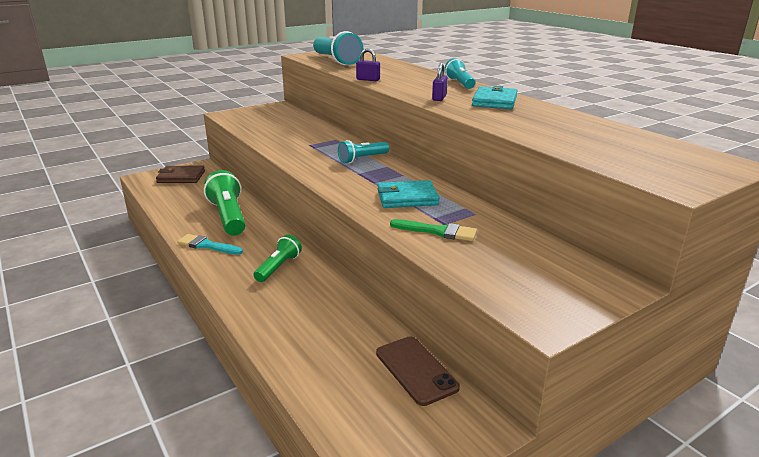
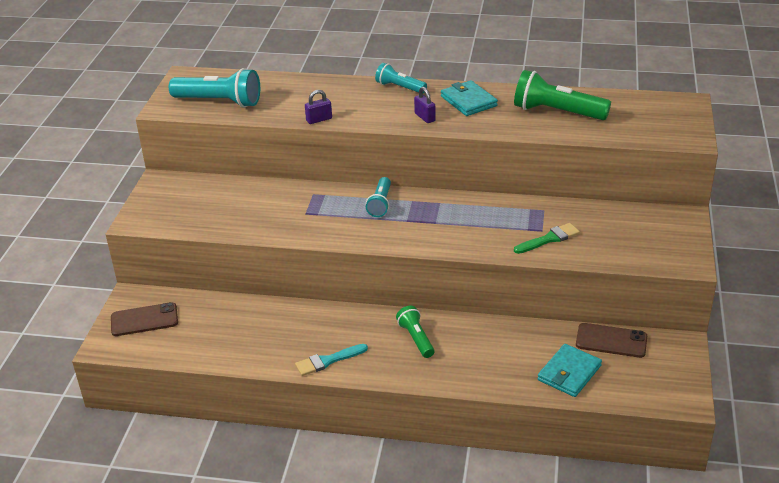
camera: 45 degrees left, 10 degrees up
(181, 177) = (144, 320): brown wallet -> brown phone
(228, 217) = (286, 327): green flashlight -> green flashlight (556, 112)
(407, 198) = (482, 223): turquoise wallet -> turquoise wallet (569, 373)

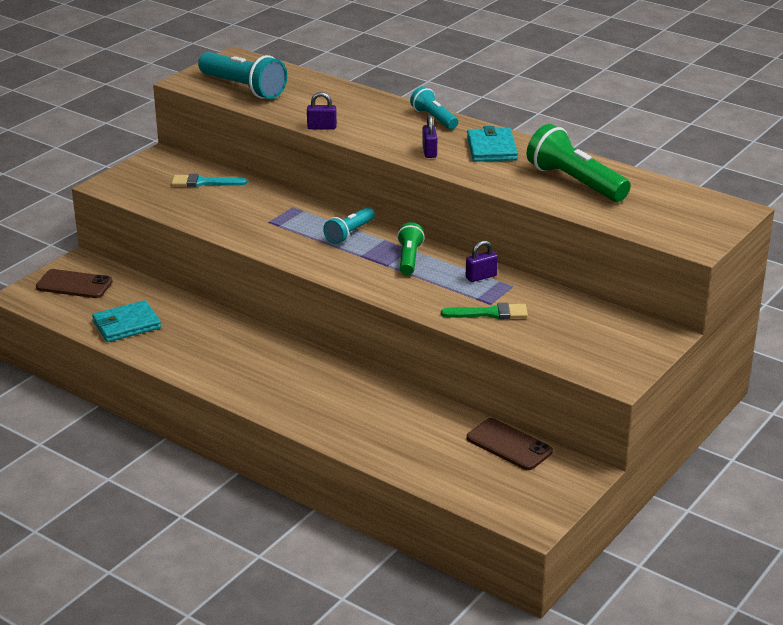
camera: 25 degrees right, 5 degrees down
(328, 361) = (207, 371): turquoise brush -> turquoise brush (204, 182)
(416, 338) = (310, 379): green flashlight -> green flashlight (409, 258)
(514, 210) = (481, 277): none -> purple padlock
(569, 373) = (435, 458): turquoise wallet -> turquoise wallet (126, 325)

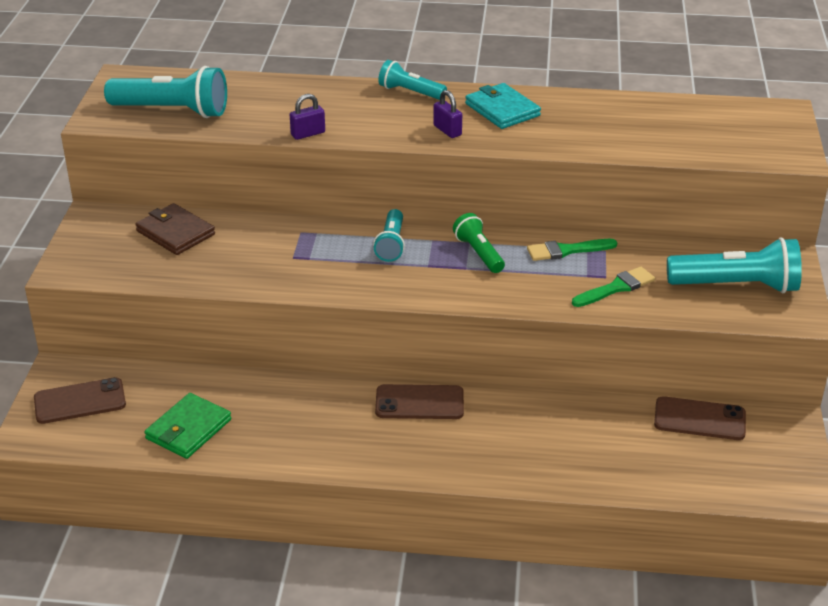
camera: 30 degrees left, 5 degrees up
(126, 325) = (188, 429): turquoise wallet -> green wallet
(204, 182) = (175, 233): turquoise brush -> brown wallet
(303, 361) = (419, 403): none -> brown phone
(481, 277) = (566, 250): purple padlock -> green brush
(575, 182) = (618, 124): green flashlight -> none
(592, 342) = (737, 286): none -> turquoise flashlight

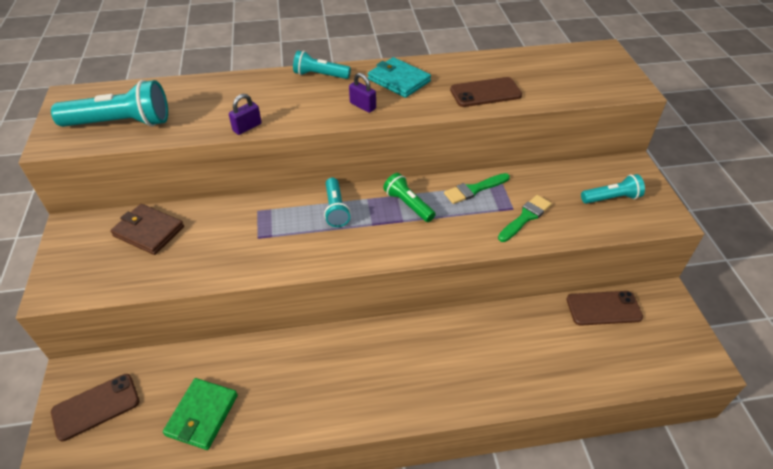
camera: 15 degrees left, 10 degrees up
(419, 403) = (389, 341): brown phone -> brown phone (485, 93)
(737, 286) = (611, 198): turquoise flashlight -> turquoise flashlight, size x0.58

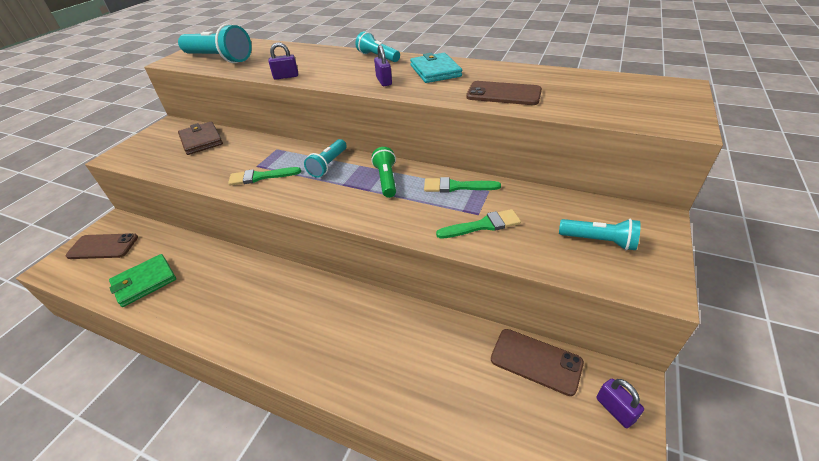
camera: 35 degrees right, 5 degrees down
(278, 248) = (260, 177): none -> green brush
(670, 316) = (615, 409): none -> purple padlock

